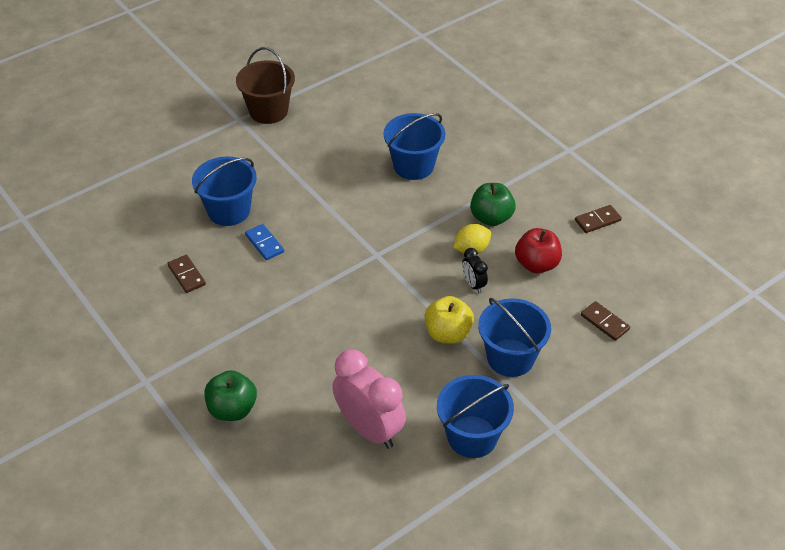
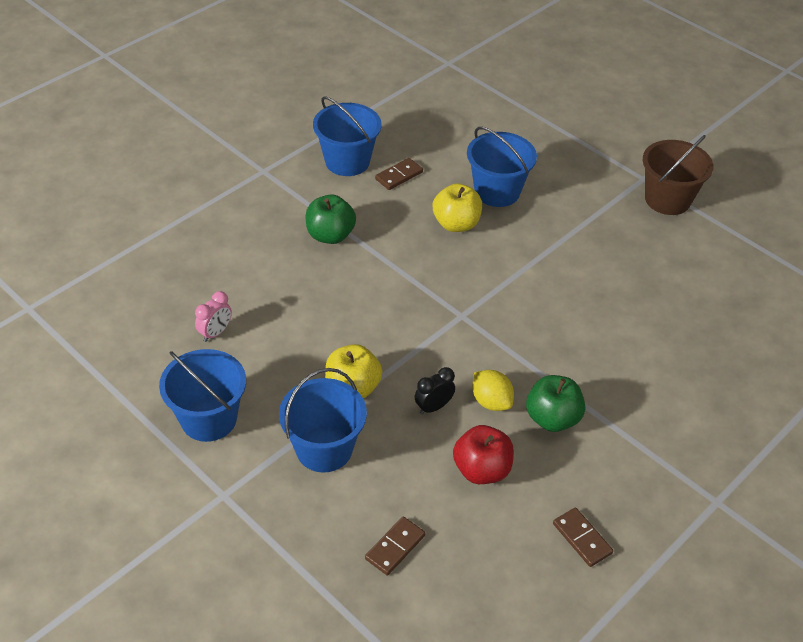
camera: 80 degrees right, 0 degrees up
(232, 409) = (234, 231): green apple -> green apple (330, 235)
(264, 243) = (456, 224): blue domino -> yellow apple
(369, 429) = (215, 333): pink clock -> pink clock, size x0.47
(413, 166) = (621, 335): blue bucket -> blue bucket (347, 161)

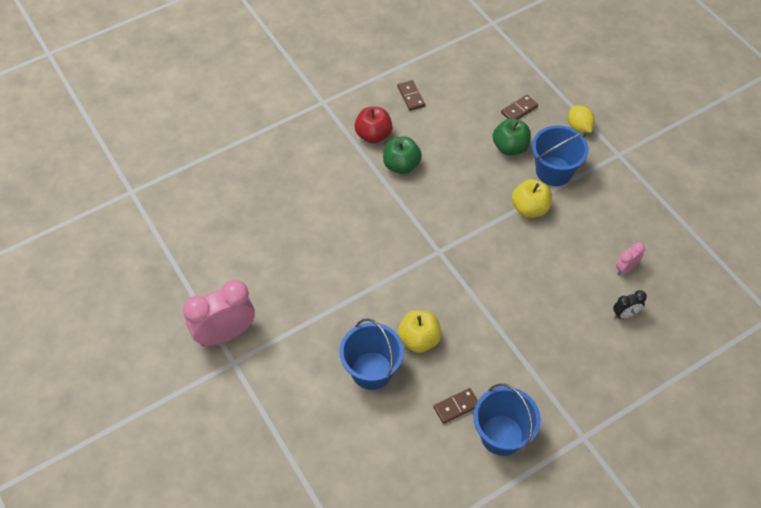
camera: 165 degrees left, 10 degrees up
(209, 419) = (629, 203): blue bucket -> none
(330, 235) = (529, 346): green apple -> green apple (510, 147)
(433, 407) = (477, 186): black clock -> black clock (625, 314)
(481, 470) = (457, 142): red apple -> red apple (373, 135)
(491, 402) = (438, 183): yellow lemon -> yellow lemon (579, 127)
(667, 199) = (225, 334): brown bucket -> pink clock

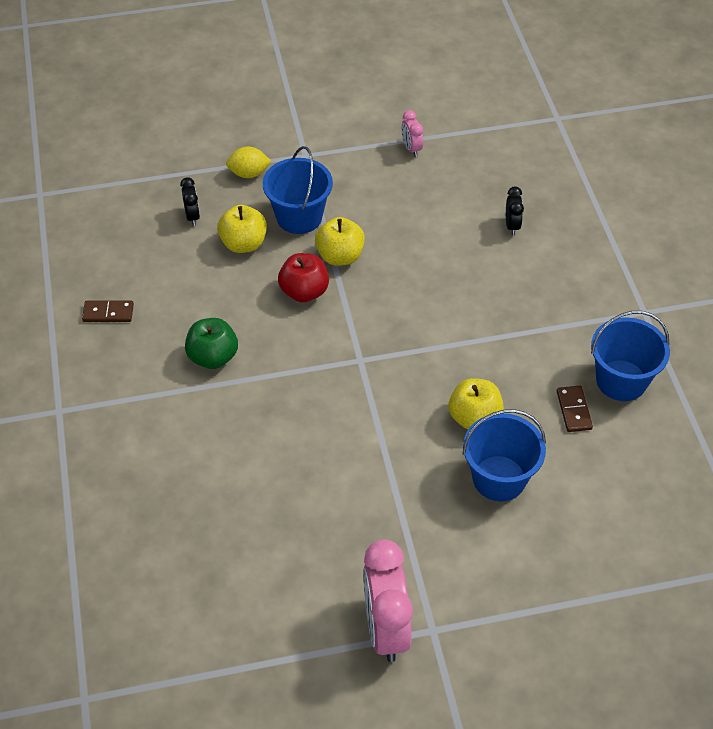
camera: 70 degrees left, 5 degrees down
(373, 135) = (148, 371): red apple -> red apple (304, 292)
(510, 147) = (243, 244): green apple -> yellow apple
(519, 110) = (192, 216): brown domino -> black clock
(625, 268) = (456, 204): pink clock -> pink clock (411, 148)

